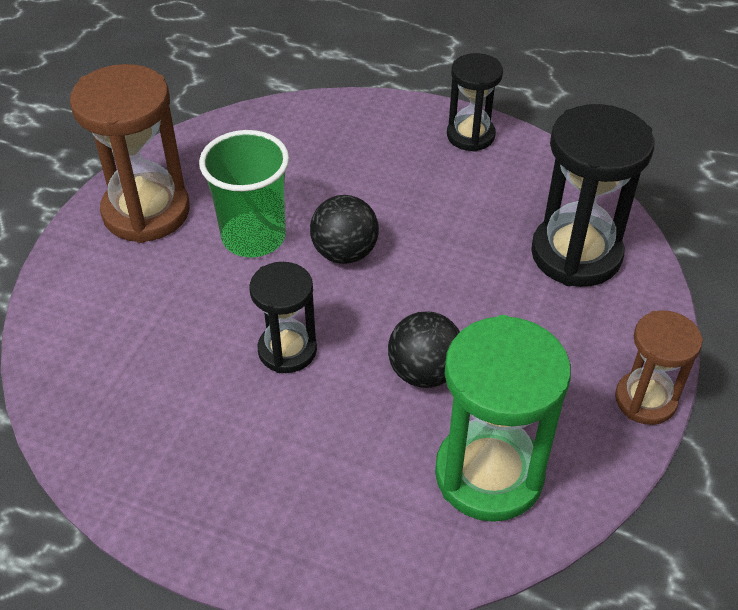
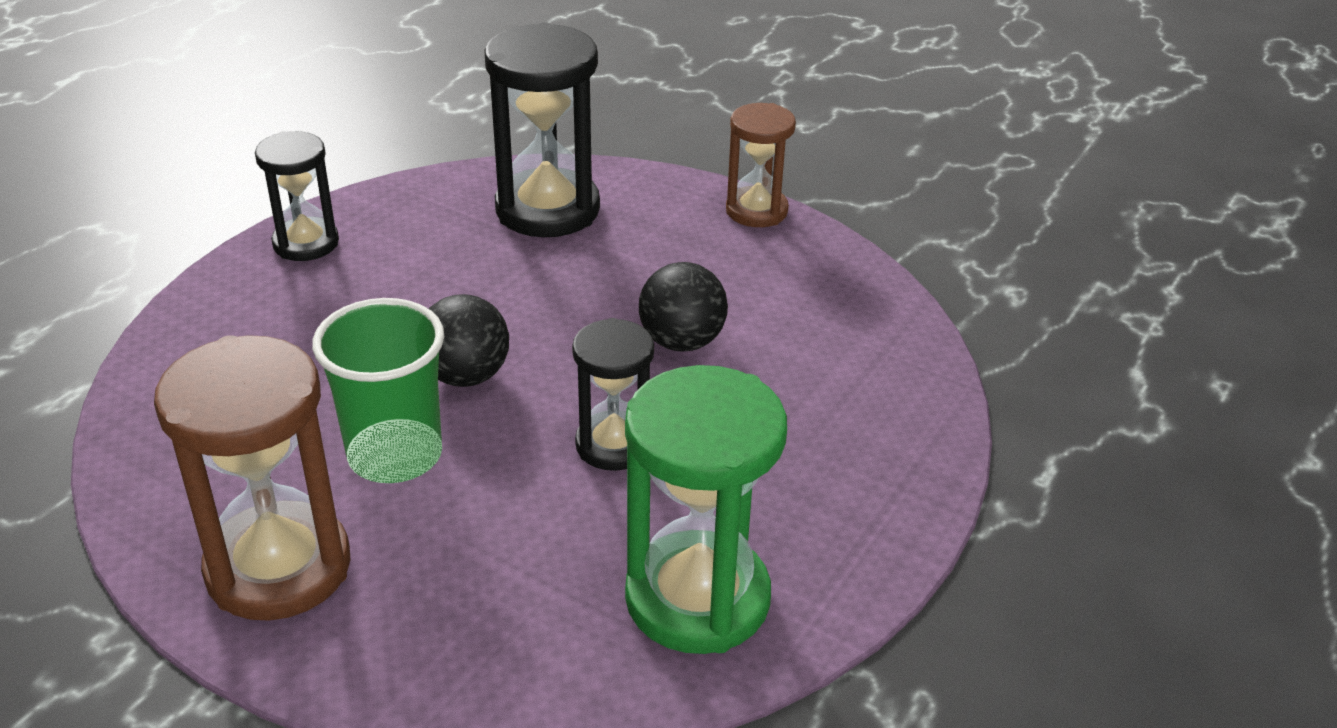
camera: 80 degrees left, 10 degrees down
(489, 474) = (826, 321): green hourglass -> green hourglass (697, 598)

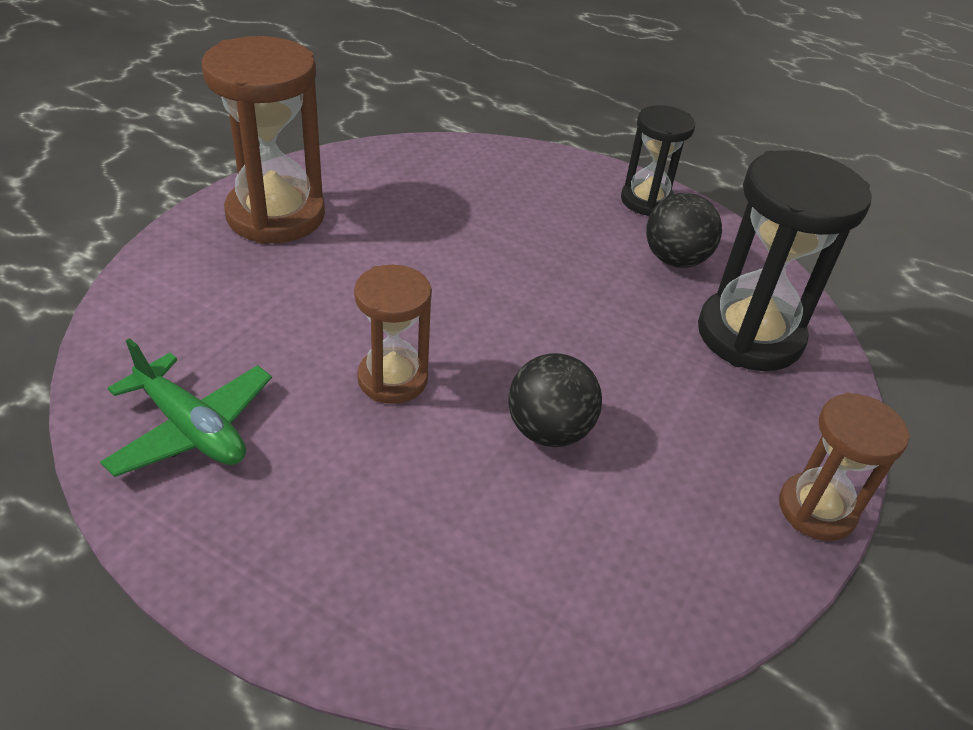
camera: 85 degrees right, 5 degrees up
(395, 455) = (385, 258): green cup -> none
(466, 376) = (483, 290): black ball -> black ball (675, 260)
(614, 445) = (392, 379): black hourglass -> brown hourglass
(697, 598) = (191, 428): green hourglass -> green plane

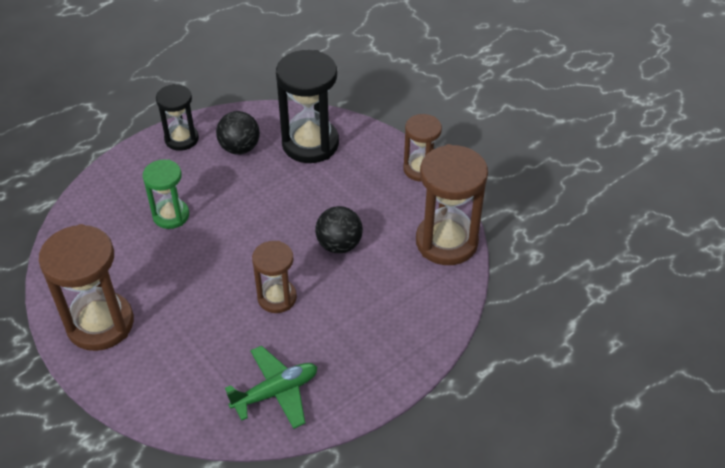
camera: 65 degrees left, 5 degrees up
(498, 227) = (171, 215): none -> green hourglass
(655, 607) = (446, 242): none -> brown hourglass

